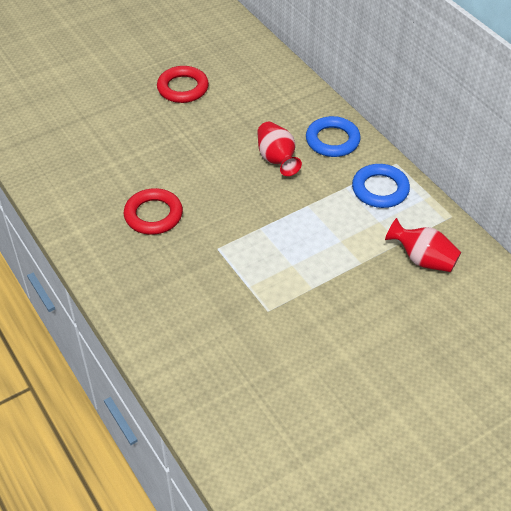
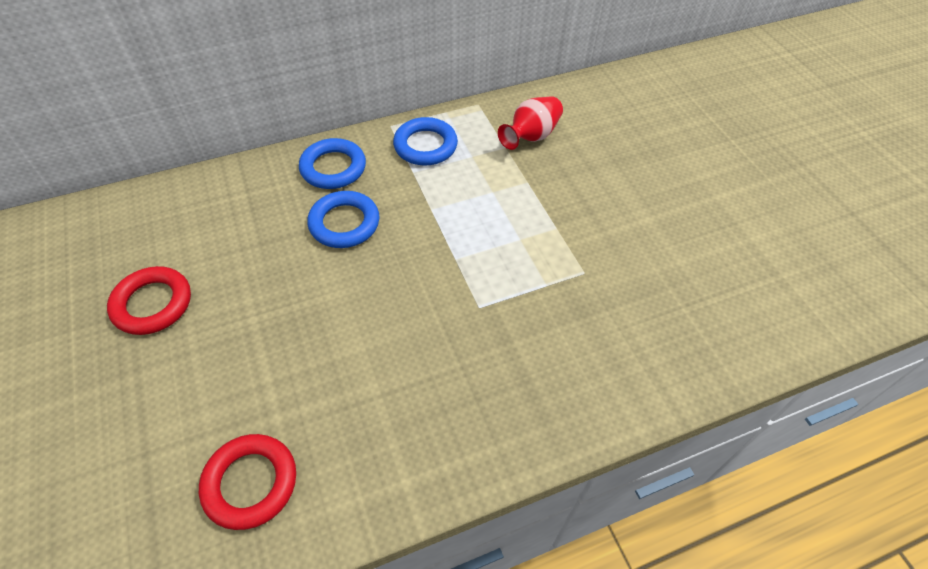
camera: 80 degrees left, 5 degrees up
(153, 215) = (401, 373): red ring -> red ring (250, 483)
(277, 159) = (344, 223): red vase -> blue ring

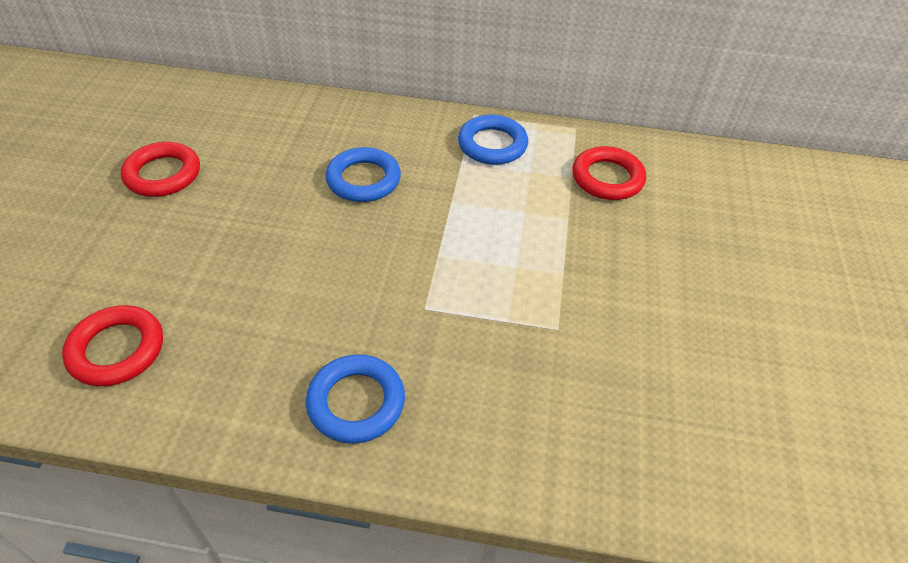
camera: 30 degrees right, 5 degrees down
(333, 168) = (392, 130): blue ring -> blue ring (356, 402)
(531, 136) = (607, 178): red vase -> red ring

